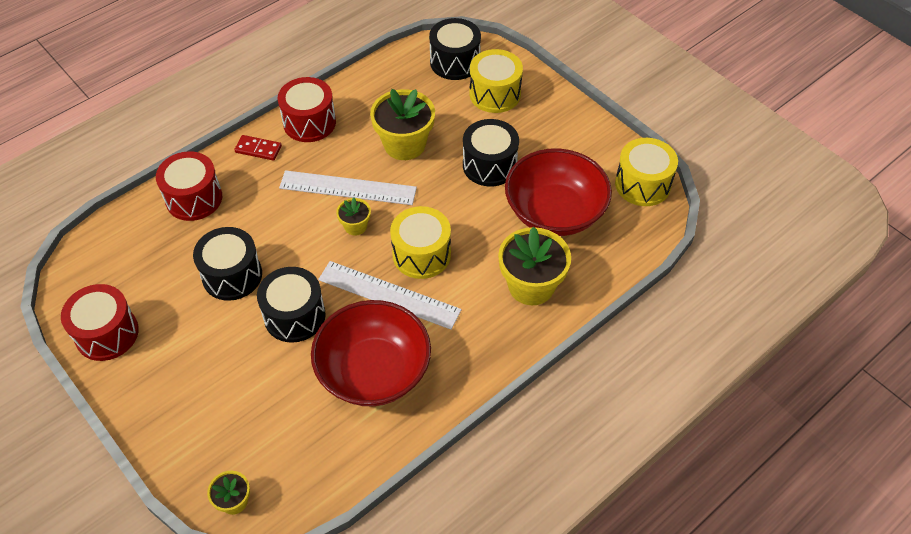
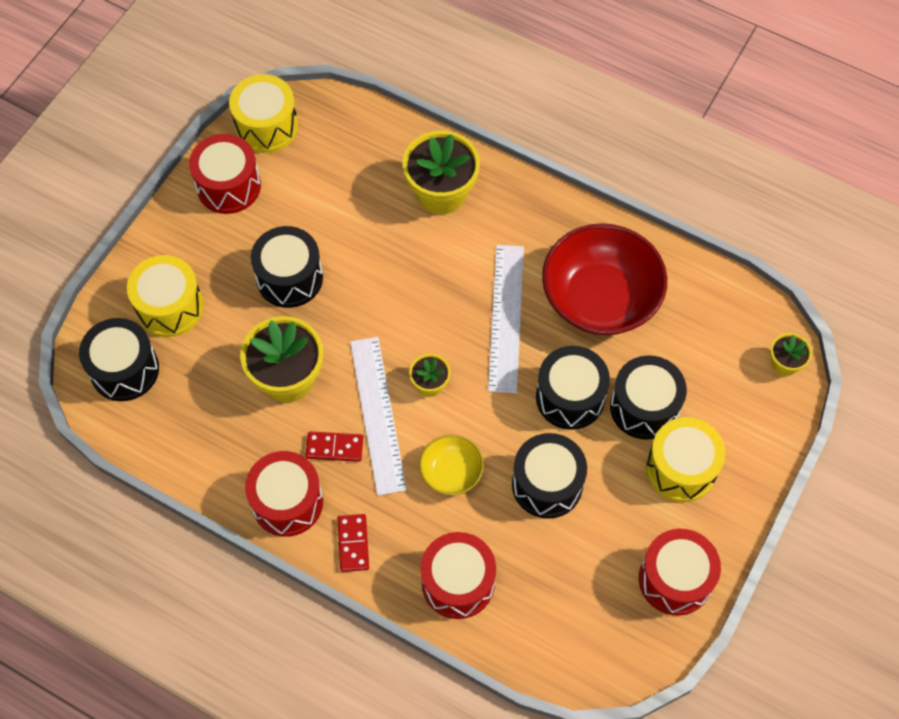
camera: 110 degrees left, 10 degrees up
(256, 367) = (644, 407): none -> black drum
(277, 218) = (451, 472): none -> yellow bowl
(335, 157) = (334, 448): none -> red domino
(421, 254) = (442, 304): yellow drum -> yellow drum (681, 468)
(554, 212) = (336, 197): red bowl -> none
(590, 148) = (228, 186): none -> red drum

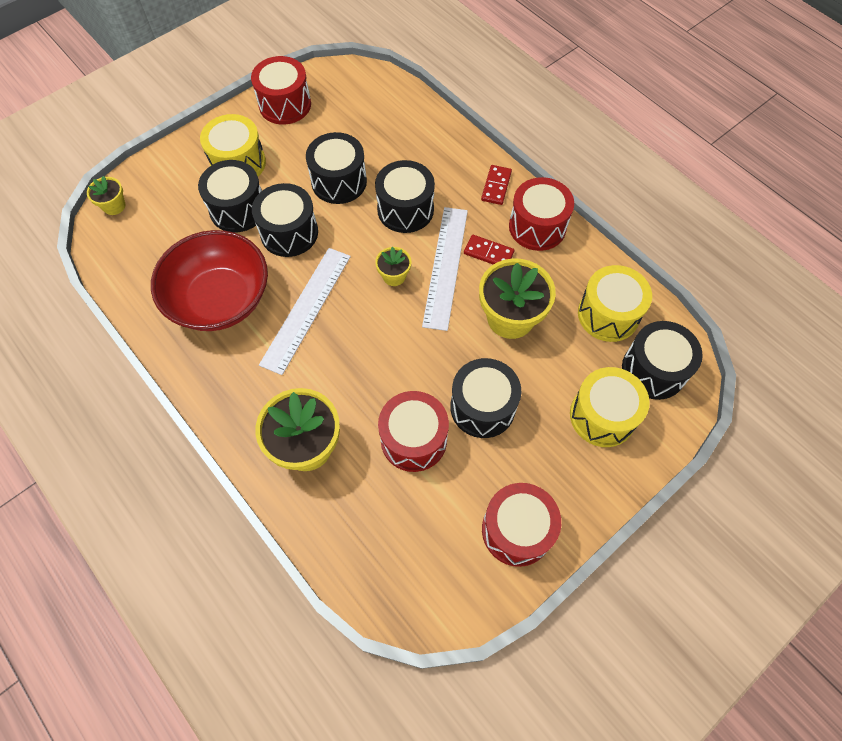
camera: 160 degrees left, 0 degrees up
(266, 126) = (456, 594): yellow drum -> yellow drum (608, 314)
(451, 472) = (405, 209): yellow bowl -> black drum
(458, 582) = (431, 143): red drum -> red drum (413, 439)

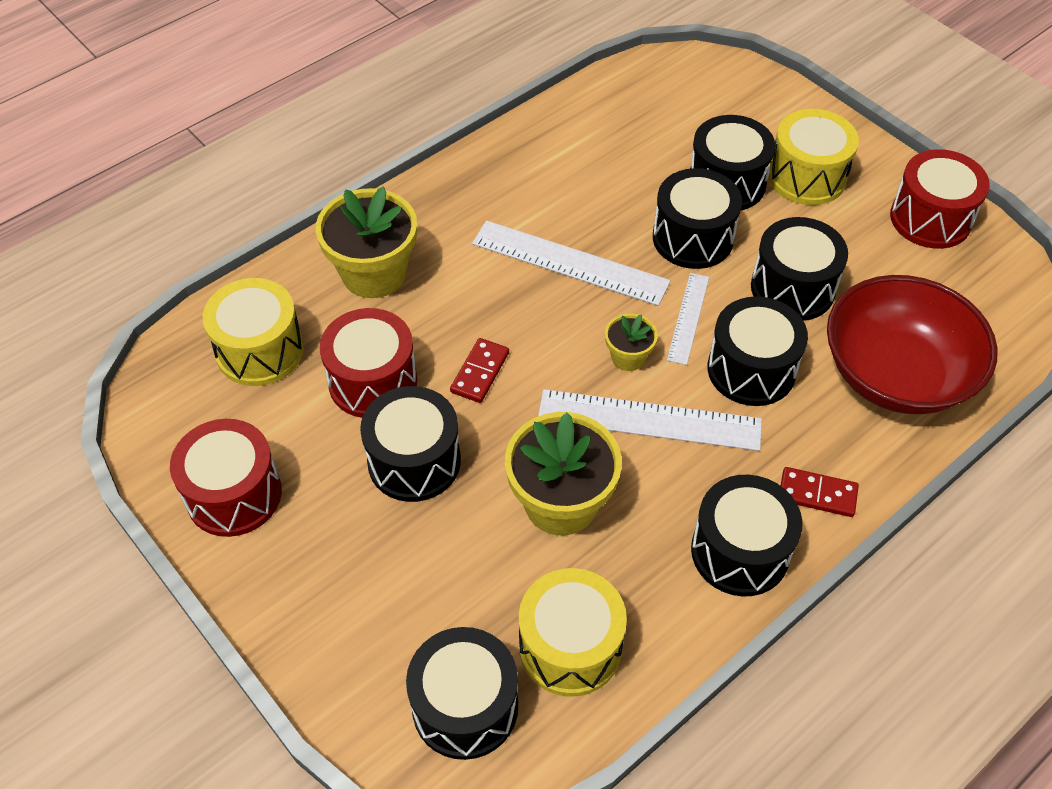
camera: 90 degrees right, 10 degrees down
(114, 206) = (715, 69): yellow flower pot -> none
(220, 299) = (581, 178): red bowl -> red bowl (896, 374)
(361, 240) = (688, 318): none -> white ruler
(488, 253) = (679, 478): red domino -> red domino (480, 372)
(537, 226) = (740, 551): red drum -> black drum
(602, 416) = (389, 618): yellow drum -> yellow drum (260, 350)

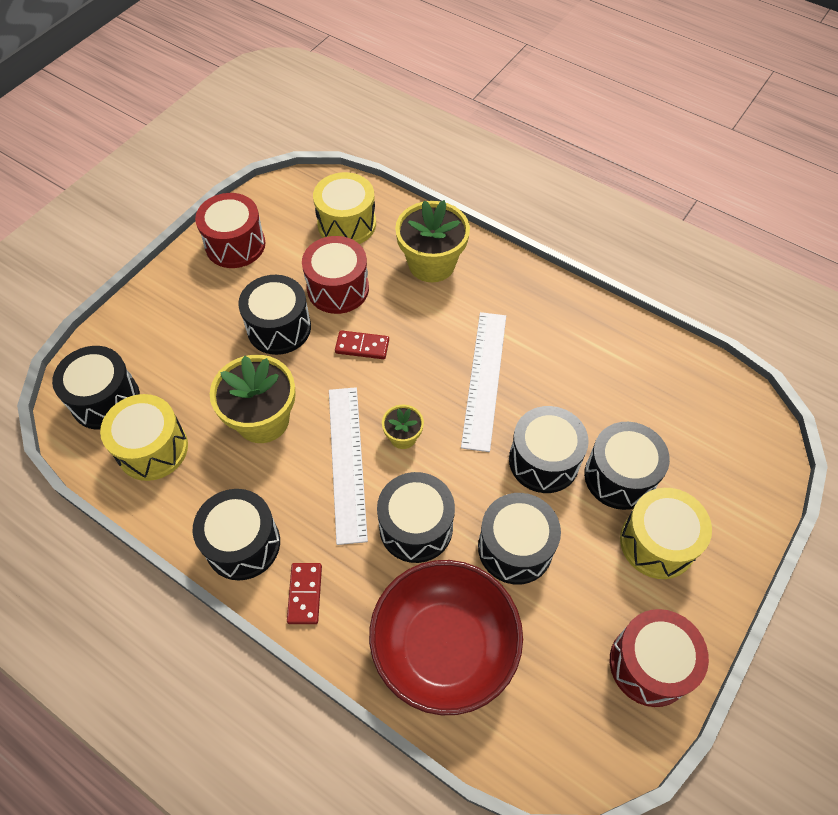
camera: 75 degrees right, 5 degrees up
(688, 318) = (455, 472): white ruler -> none

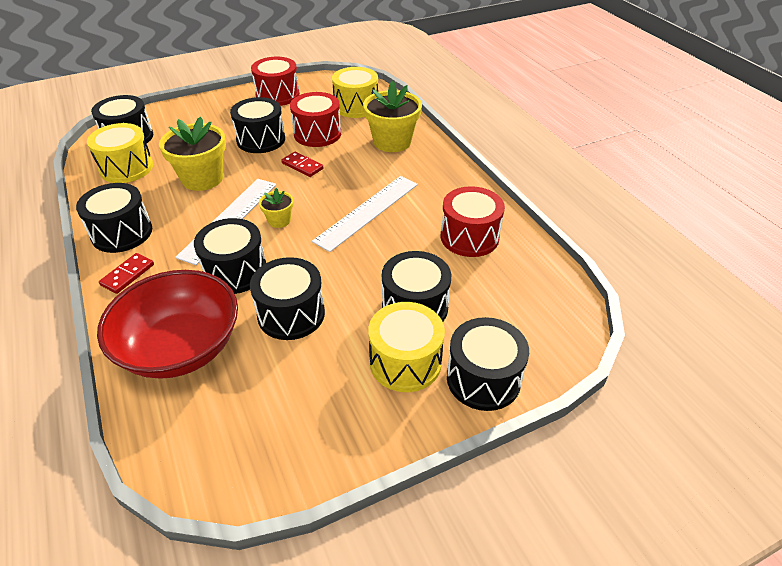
camera: 30 degrees right, 15 degrees down
(544, 460) = (364, 273): black drum -> black drum (483, 379)
(649, 664) = (320, 439): red drum -> red drum (469, 237)

